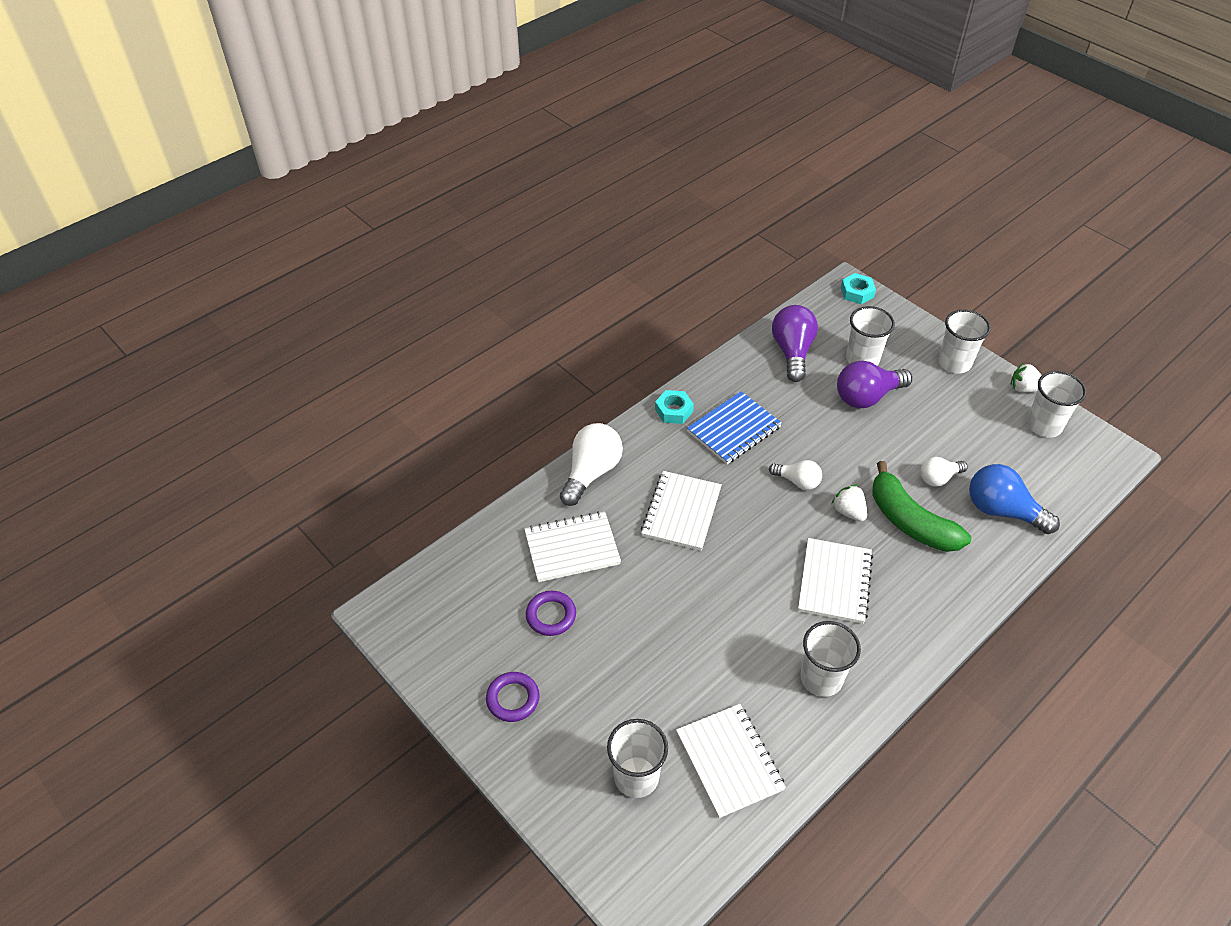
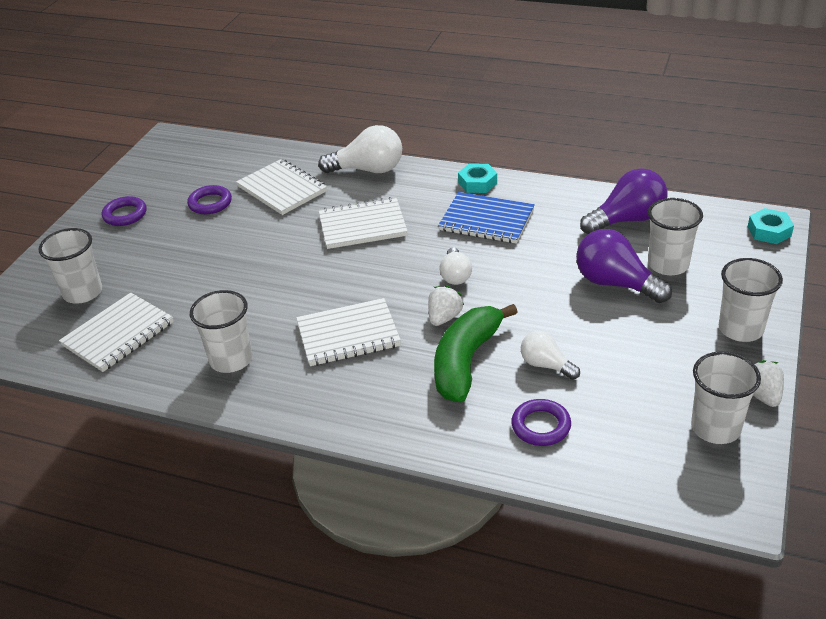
camera: 65 degrees right, 10 degrees down
(1002, 511) = (541, 426): blue light bulb -> purple ring

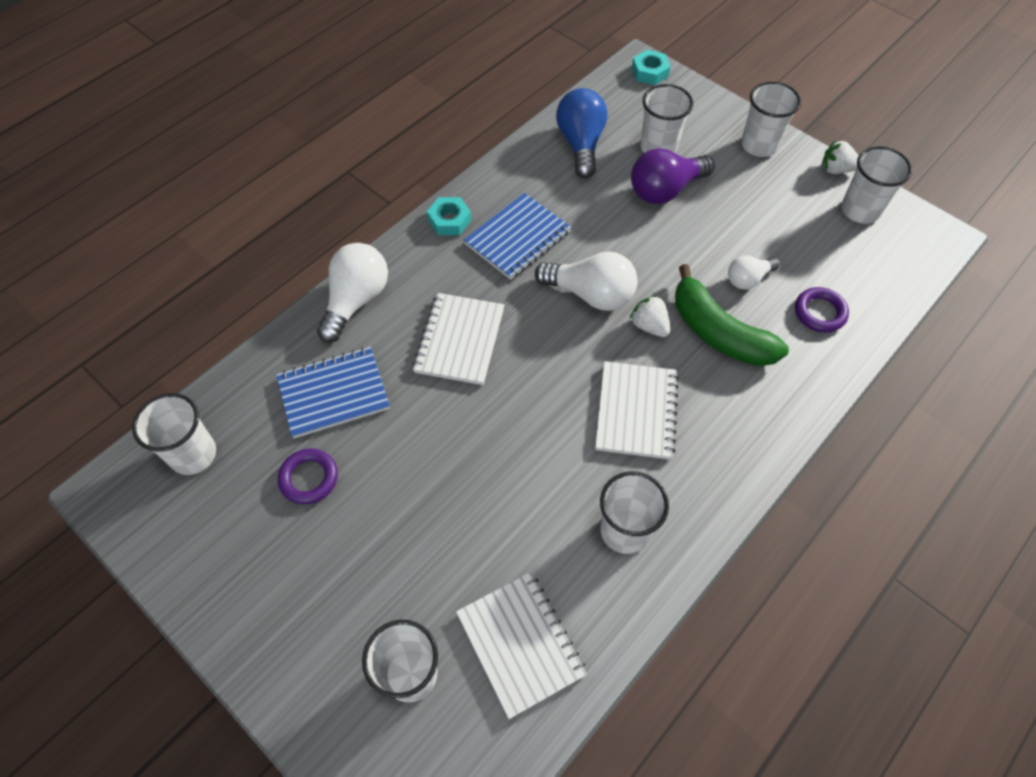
camera: 70 degrees left, 20 degrees up
(125, 215) = (263, 587): purple ring -> none
(207, 156) = (193, 454): none -> white cup
(282, 189) = (334, 393): white notebook -> blue notebook
(455, 275) = (590, 294): white light bulb -> white light bulb, size x1.69
(627, 220) = (581, 144): purple light bulb -> blue light bulb

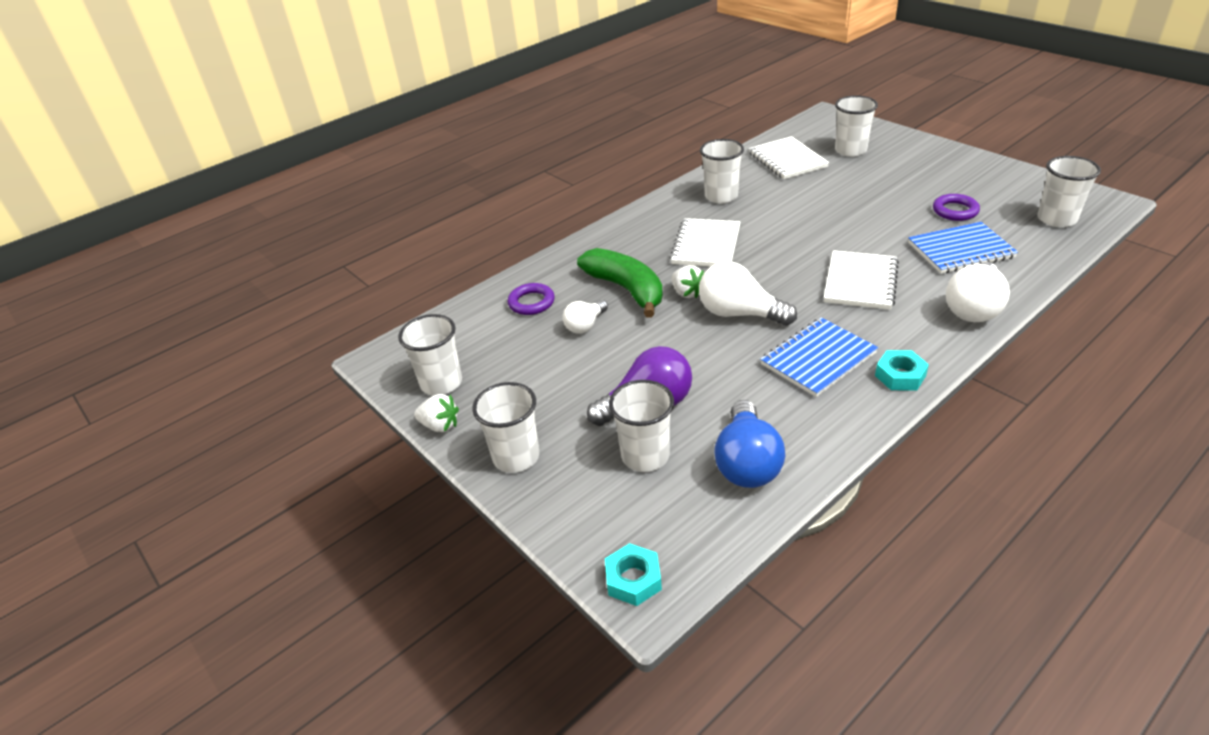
camera: 170 degrees left, 20 degrees down
(748, 279) = (585, 325): white light bulb -> white light bulb turned 150 degrees clockwise

